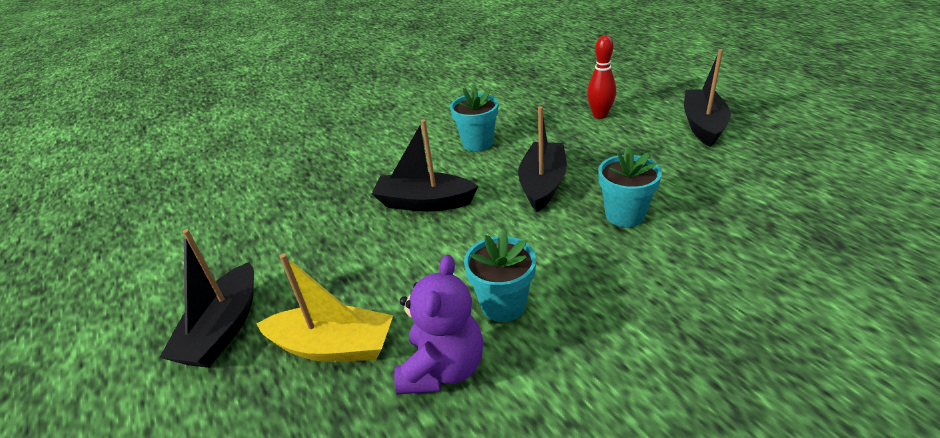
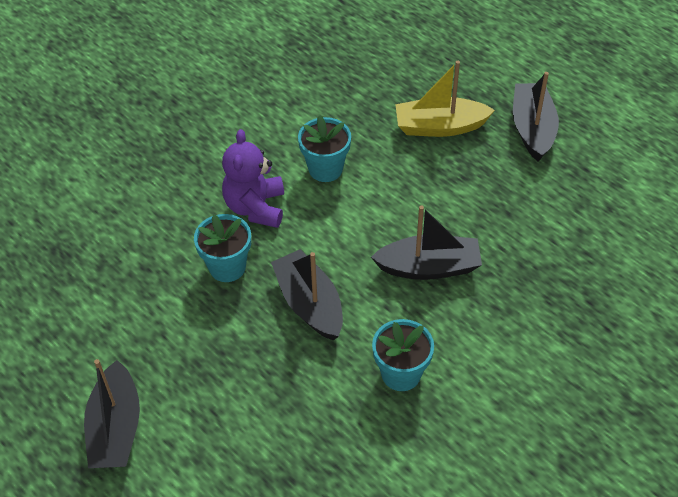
camera: 165 degrees right, 15 degrees up
(443, 368) = (357, 122): purple teddy bear -> purple teddy bear (255, 207)
(543, 184) = (309, 303): black boat -> black boat turned 150 degrees clockwise
(600, 115) = (245, 448): red bowling pin -> none

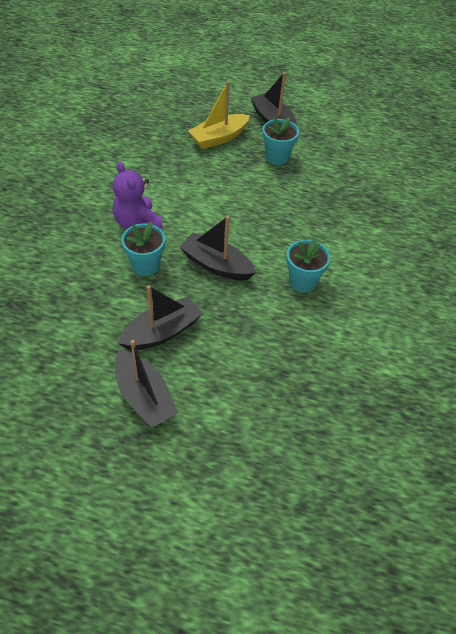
camera: 35 degrees left, 0 degrees up
(325, 169) = (166, 185): turquoise flower pot -> turquoise flower pot (277, 157)
(429, 267) = (272, 216): black boat -> black boat (162, 332)

